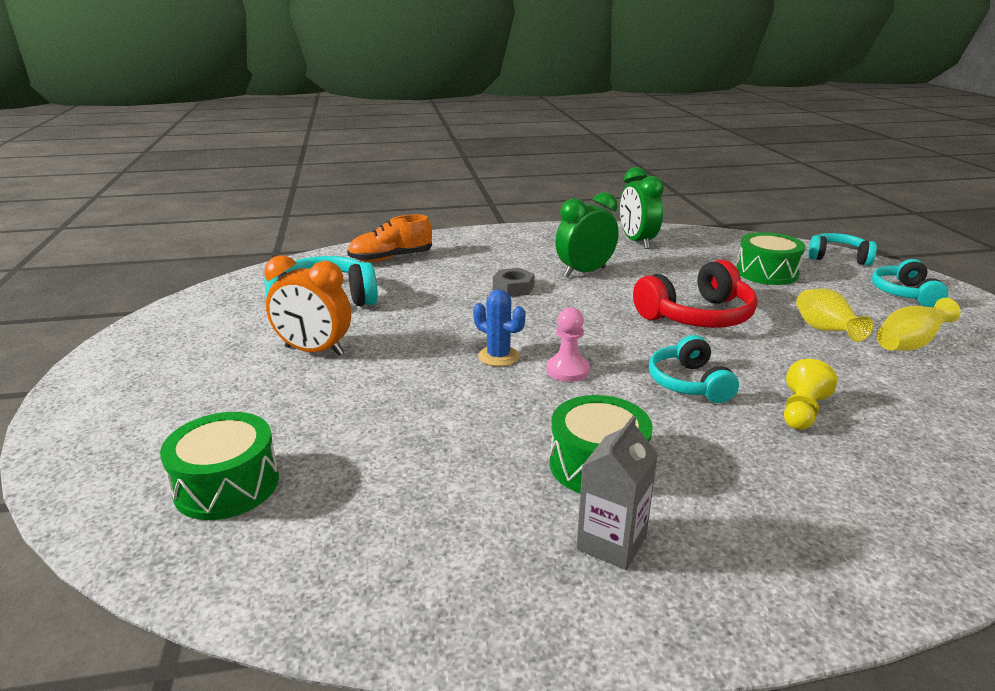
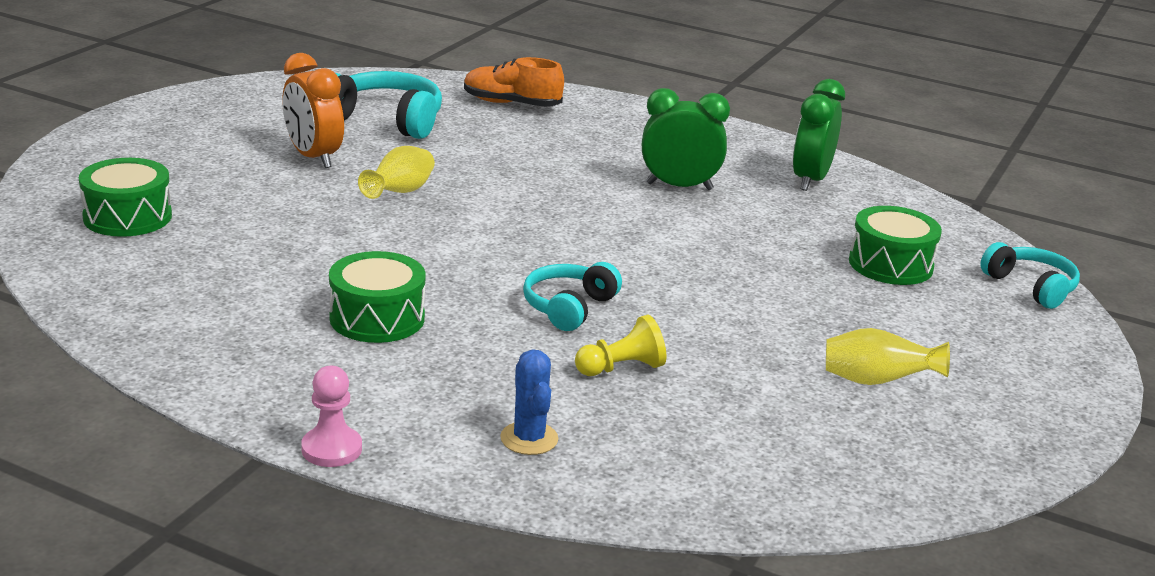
camera: 35 degrees right, 0 degrees up
(498, 356) = (448, 220): blue cactus -> blue cactus (529, 438)
(513, 288) = (574, 173): grey nut -> none
(567, 370) = (484, 254): pink pawn -> pink pawn (331, 449)
(611, 543) = (298, 357): grey carton -> none
(697, 316) = (705, 267): red headphones -> none
(824, 331) = (811, 333): yellow vase -> yellow vase (400, 193)
(904, 294) = (1012, 348): turquoise headphones -> none

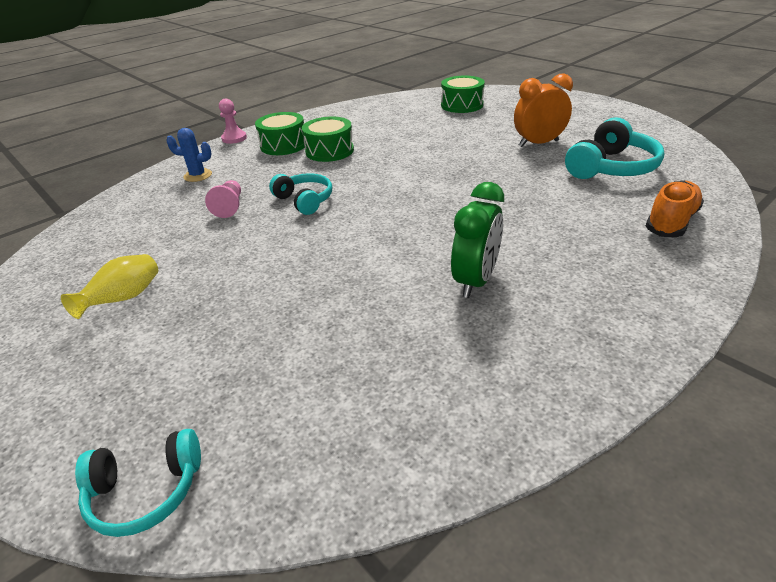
camera: 115 degrees right, 10 degrees up
(400, 193) = (480, 165): yellow vase -> none
(621, 368) = (230, 207): yellow pawn -> pink pawn
(810, 180) = (481, 385): green clock -> none
(890, 264) = (266, 377): green drum -> green drum (283, 145)

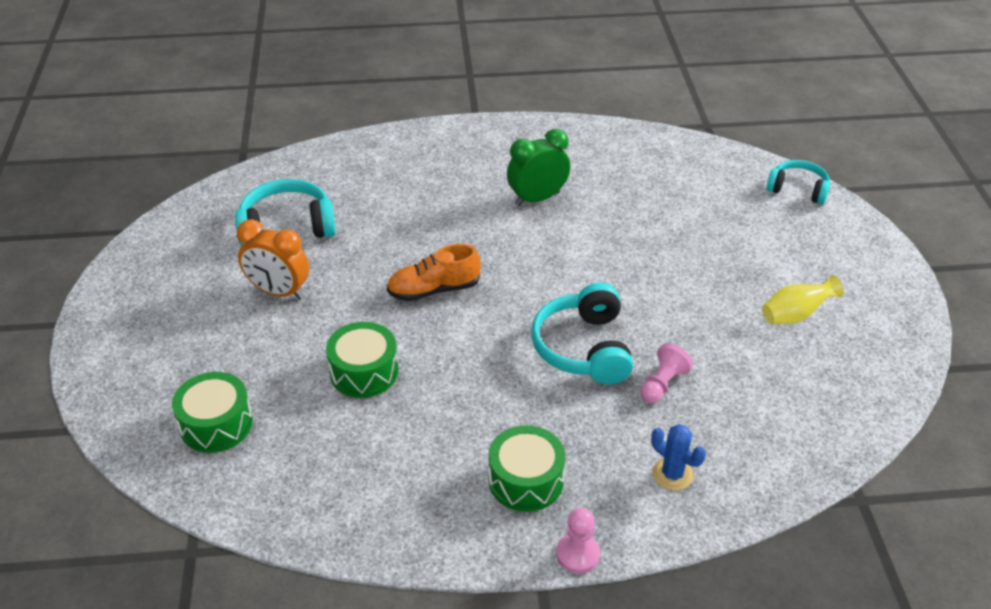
camera: 145 degrees left, 5 degrees up
(304, 200) = (583, 348): turquoise headphones -> turquoise headphones, size x1.54
(329, 151) = (484, 425): green drum -> green drum (364, 372)
(671, 222) = (354, 167): orange shoe -> orange shoe (434, 290)

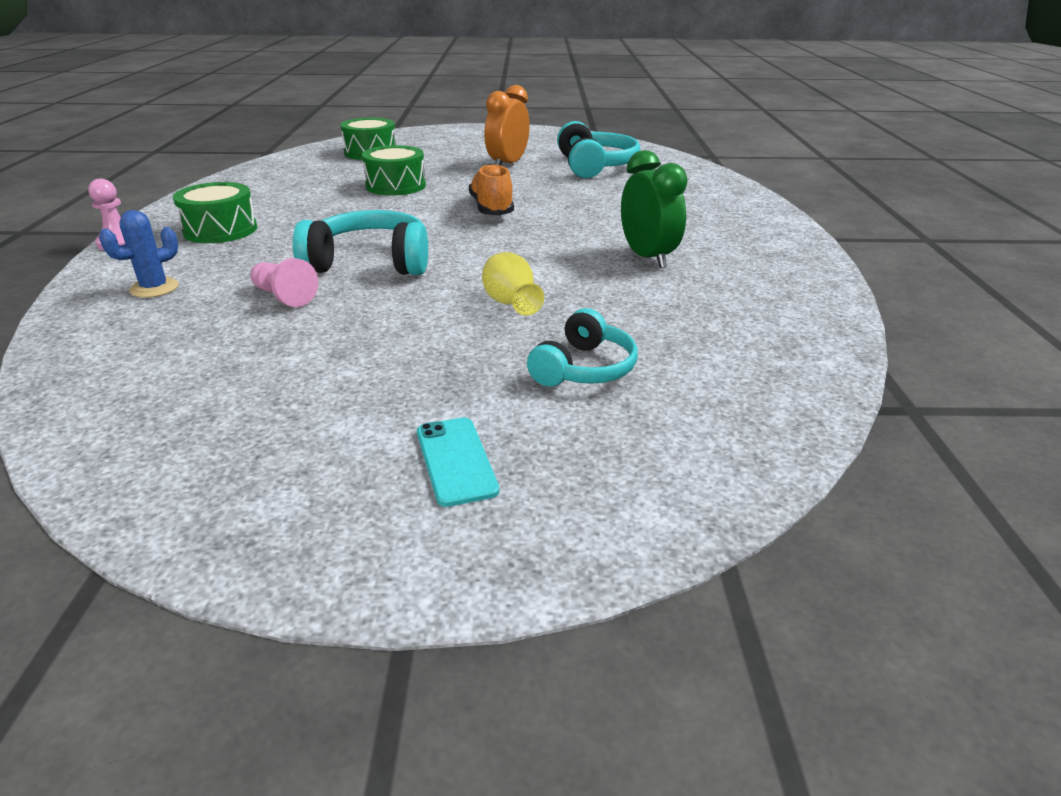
camera: 95 degrees right, 10 degrees down
(795, 315) = (344, 409): yellow vase -> yellow vase (510, 305)
(798, 189) = (705, 481): turquoise headphones -> turquoise headphones (584, 368)
(820, 266) = (455, 461): none -> turquoise phone

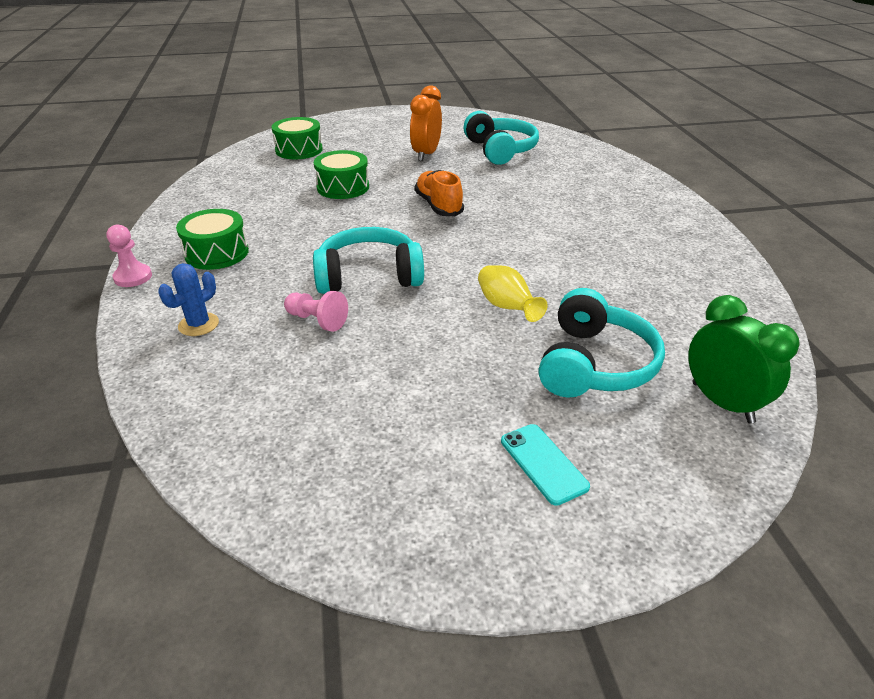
camera: 10 degrees left, 5 degrees up
(584, 368) = (594, 364): turquoise headphones -> turquoise headphones, size x1.54
(647, 257) = (589, 247): green clock -> green clock (722, 402)

